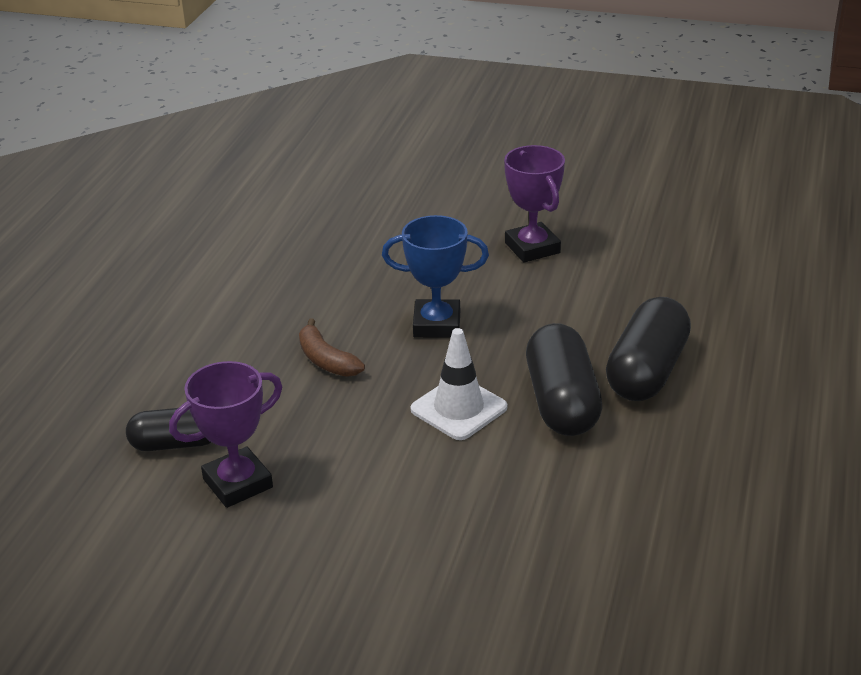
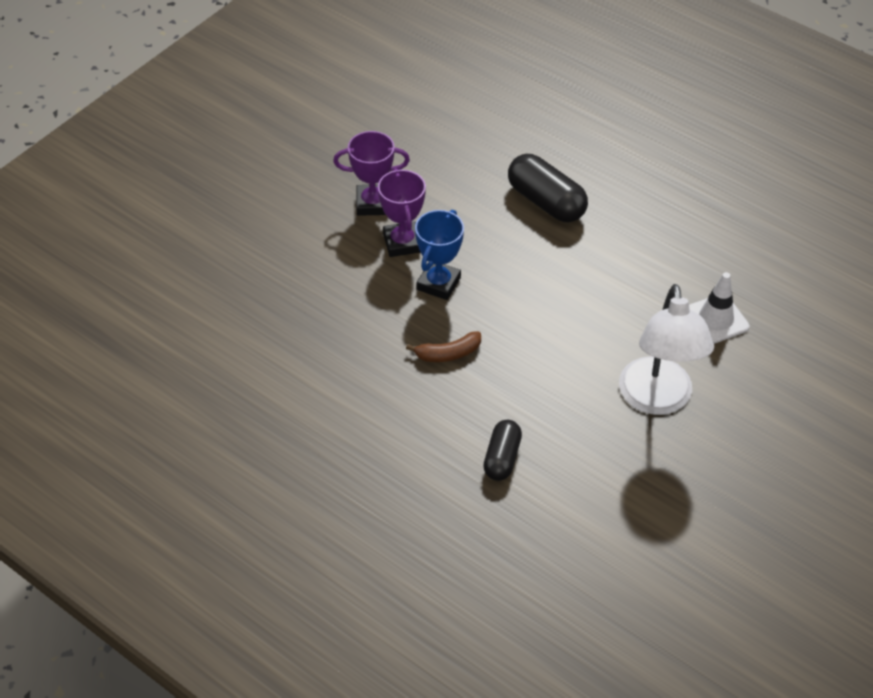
camera: 70 degrees left, 15 degrees up
(238, 483) = (560, 433): purple trophy -> purple trophy (402, 243)
(341, 562) = (657, 400): none -> white lamp
(459, 408) = (538, 301): white traffic cone -> white traffic cone (715, 319)
(561, 402) = (556, 251): black capsule -> none

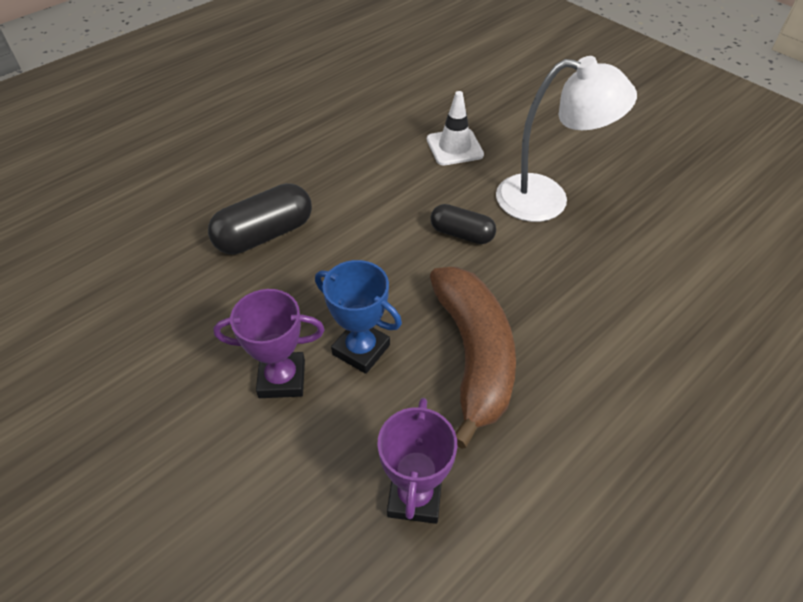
camera: 80 degrees left, 0 degrees up
(373, 203) = (199, 403): purple trophy -> purple trophy (415, 496)
(448, 353) = (473, 355): brown banana -> brown banana, size x2.21
(502, 458) = (625, 327): black capsule -> black capsule (462, 234)

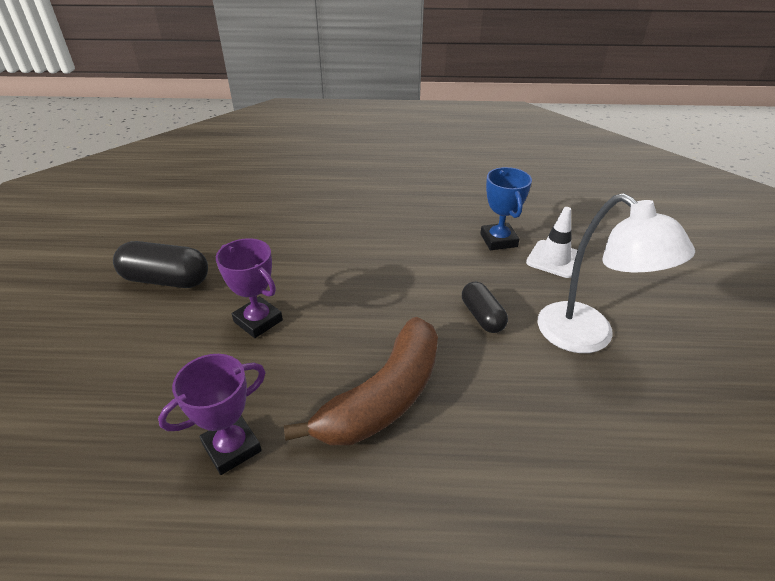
camera: 45 degrees right, 10 degrees down
(265, 235) = (354, 239): black capsule -> black capsule (166, 280)
(361, 349) = (320, 338): blue trophy -> blue trophy (498, 240)

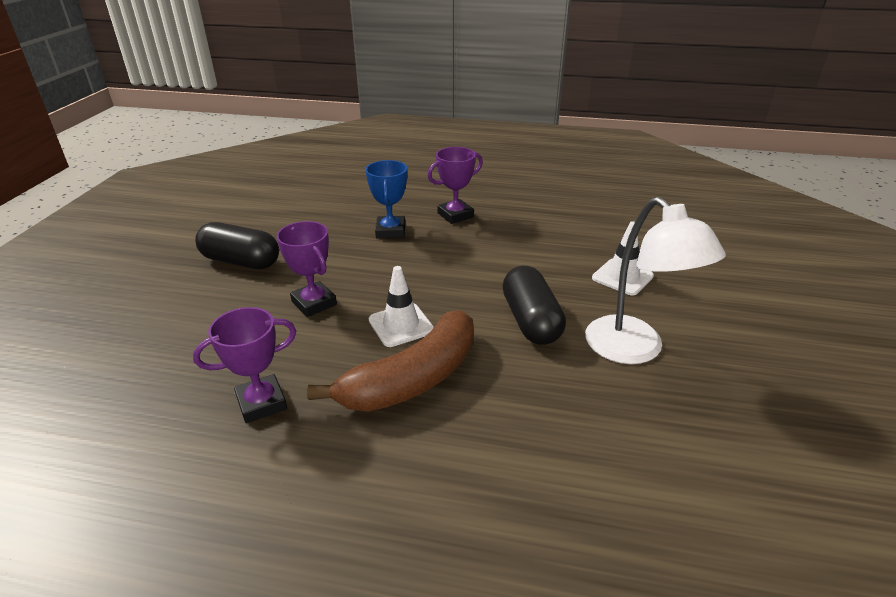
camera: 10 degrees right, 5 degrees down
(355, 336) = (401, 325): none -> white traffic cone
(376, 206) = (455, 215): none -> purple trophy
(482, 316) = (531, 321): black capsule -> black capsule, size x1.58
(498, 240) = (569, 255): blue trophy -> blue trophy (390, 231)

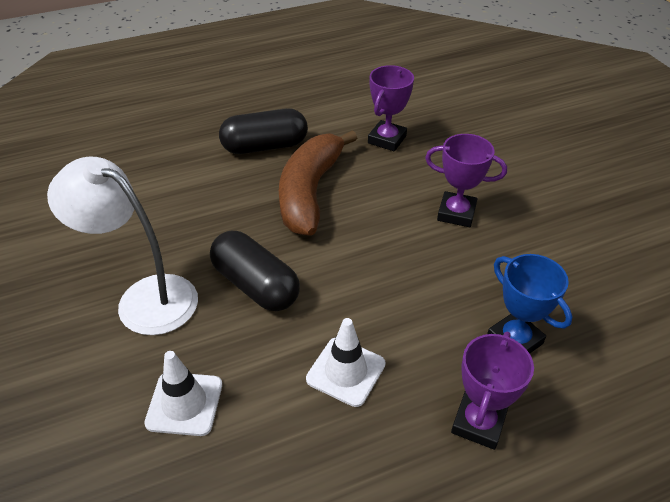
camera: 145 degrees right, 10 degrees up
(241, 261) = (581, 220): black capsule -> black capsule (265, 146)
(401, 325) = (363, 227): white traffic cone -> white traffic cone (346, 371)

